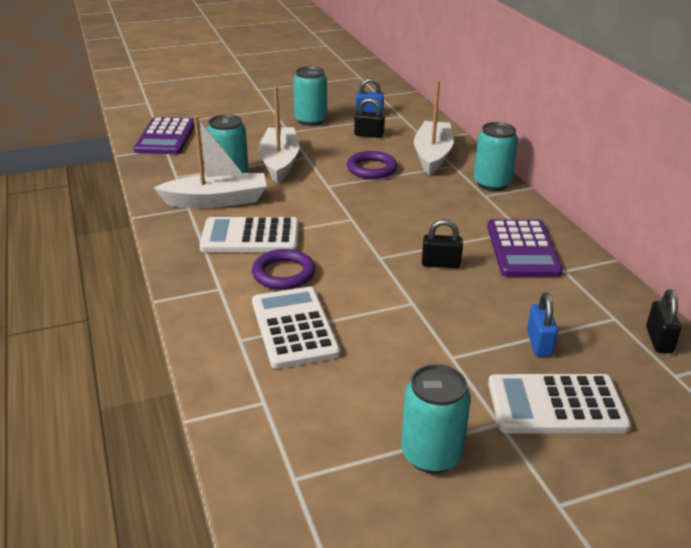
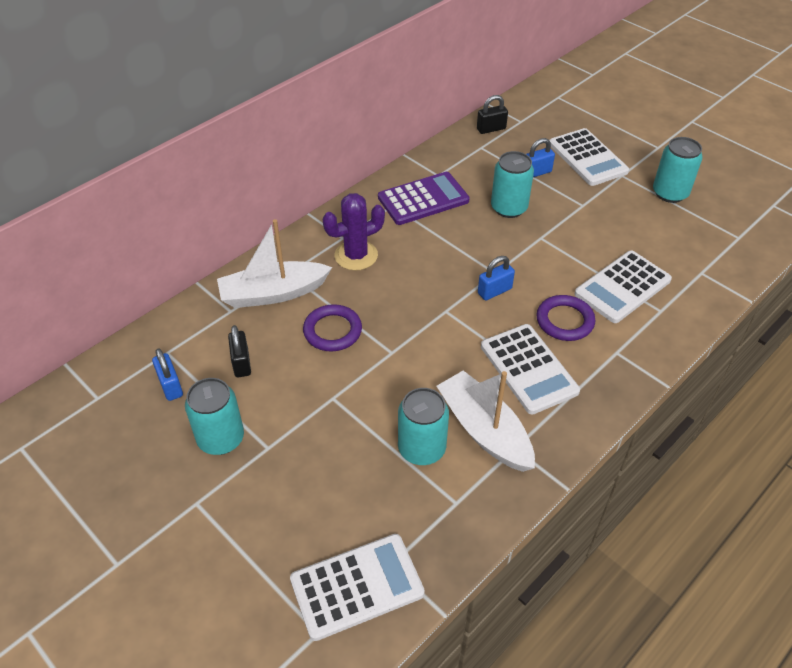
camera: 115 degrees left, 15 degrees up
(166, 137) = (357, 586): purple calculator -> white calculator
(279, 162) = (362, 416): white boat -> none
(355, 249) = (494, 291): none -> blue padlock
(440, 264) = (478, 236): black padlock -> none
(455, 196) = (356, 255): none -> purple cactus
(492, 183) = (316, 238): turquoise can -> turquoise can (509, 208)

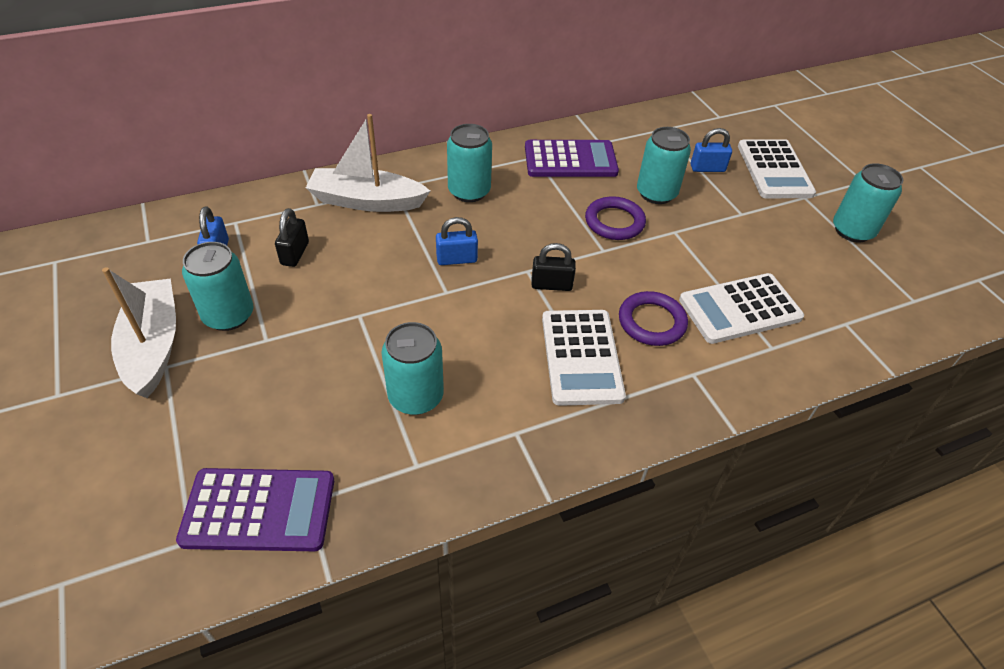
camera: 20 degrees right, 0 degrees up
(332, 331) = (400, 253): purple ring -> purple ring (614, 222)
(356, 255) = (469, 191): purple cactus -> turquoise can
(357, 586) = (259, 510): white calculator -> purple calculator
(484, 430) = (493, 402): white boat -> white boat (153, 345)
(491, 129) = (682, 115): black padlock -> black padlock (551, 285)
(494, 291) = (591, 268): blue padlock -> blue padlock (457, 259)

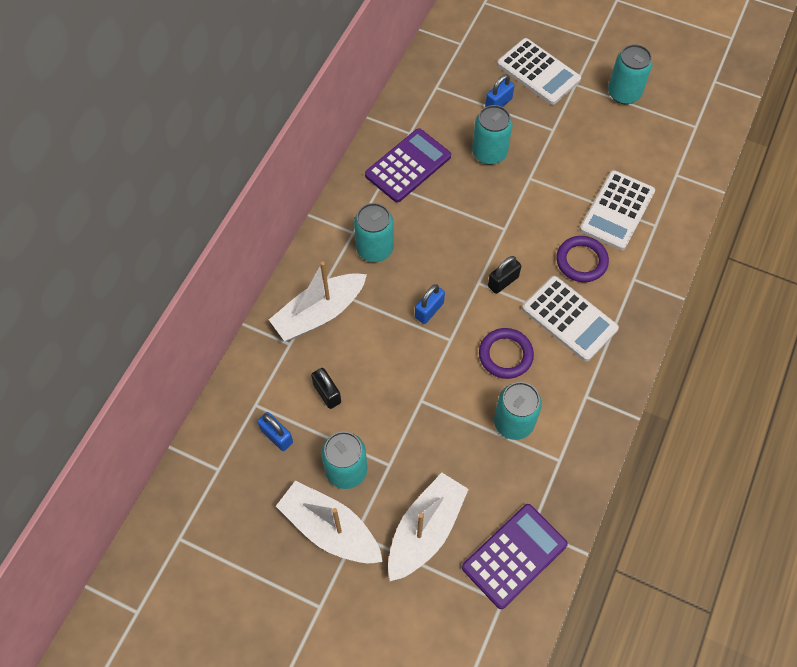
camera: 40 degrees left, 15 degrees up
(219, 414) = (425, 530): none -> white boat
(614, 222) = (488, 199): purple ring -> purple ring (505, 355)

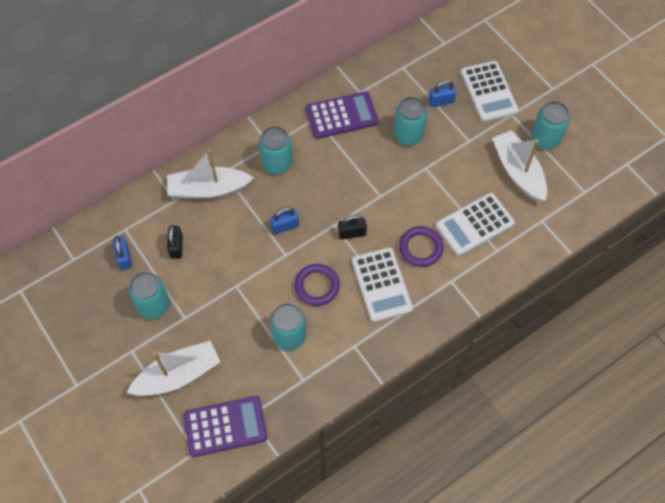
camera: 30 degrees right, 0 degrees up
(330, 529) = (117, 338): white boat -> white boat (518, 171)

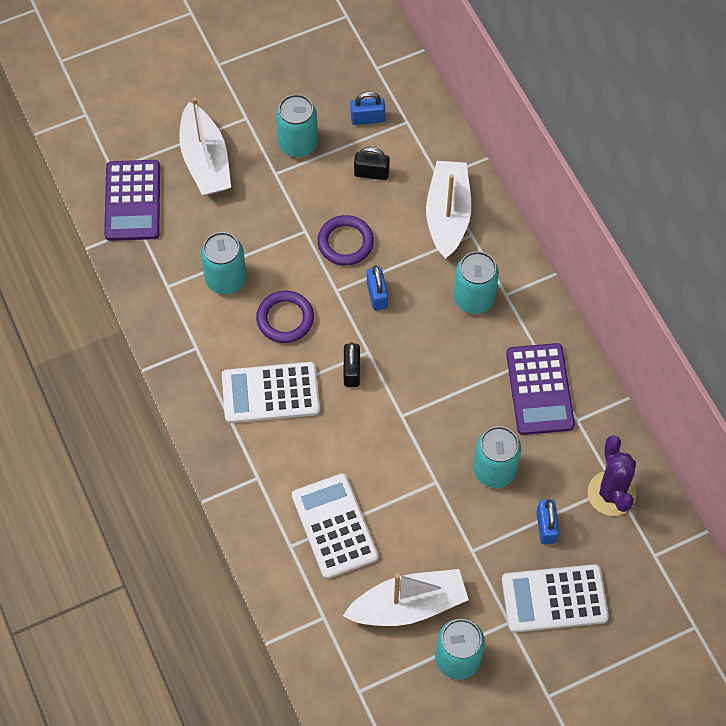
camera: 100 degrees right, 0 degrees up
(408, 69) = (611, 493): none -> purple cactus
(420, 248) = (313, 450): purple ring -> purple ring (345, 242)

